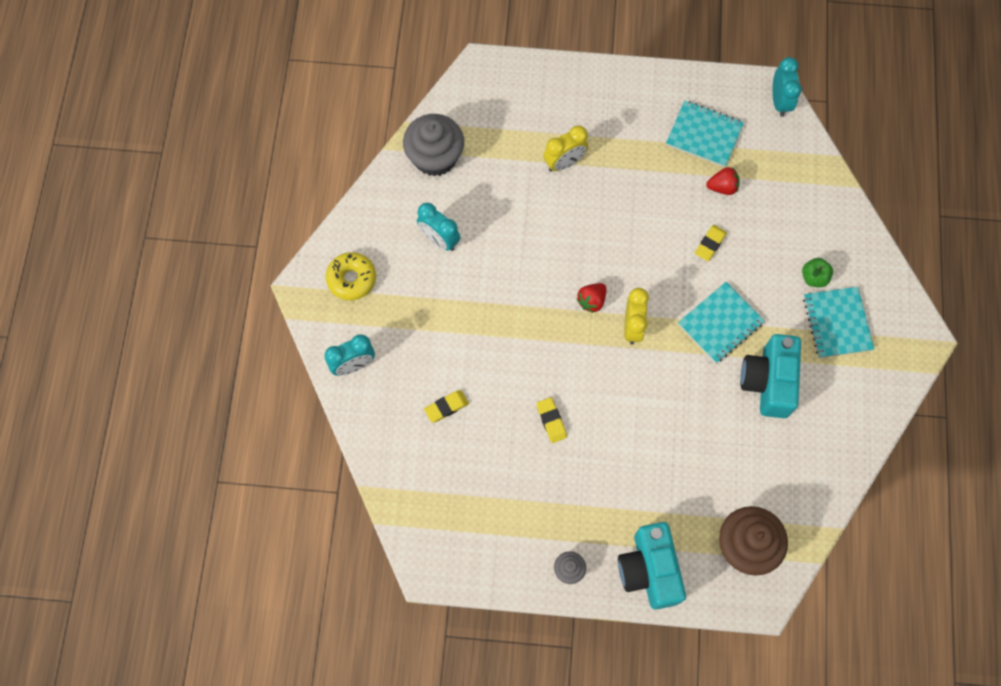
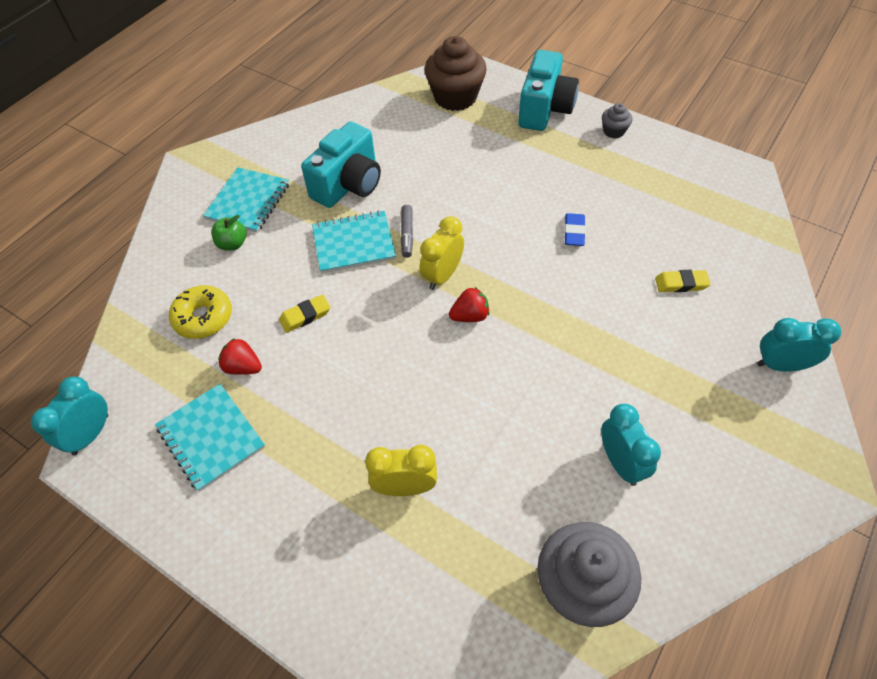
camera: 150 degrees left, 15 degrees down
(351, 279) = (759, 465): yellow donut -> yellow donut (203, 318)
(551, 421) = (574, 232): yellow eraser -> blue eraser
(684, 352) = (407, 235): none -> grey marker

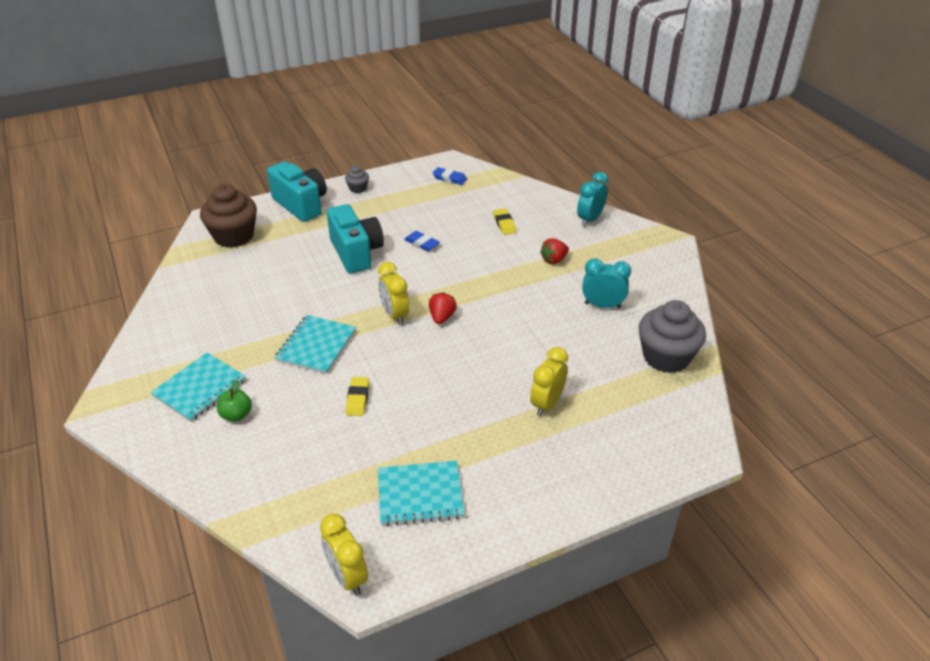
camera: 60 degrees left, 15 degrees down
(91, 434) = (347, 576): turquoise clock -> yellow clock
(203, 318) = (297, 460): yellow donut -> none
(243, 367) = (371, 452): red strawberry -> red strawberry (554, 260)
(248, 202) = (200, 388): turquoise notebook -> turquoise notebook turned 75 degrees clockwise
(348, 185) = (253, 325): turquoise camera -> turquoise camera (356, 253)
(407, 235) = (339, 316): grey marker -> none
(681, 283) = (504, 224): yellow eraser -> yellow eraser turned 45 degrees counterclockwise
(713, 190) = (449, 178): none -> blue eraser

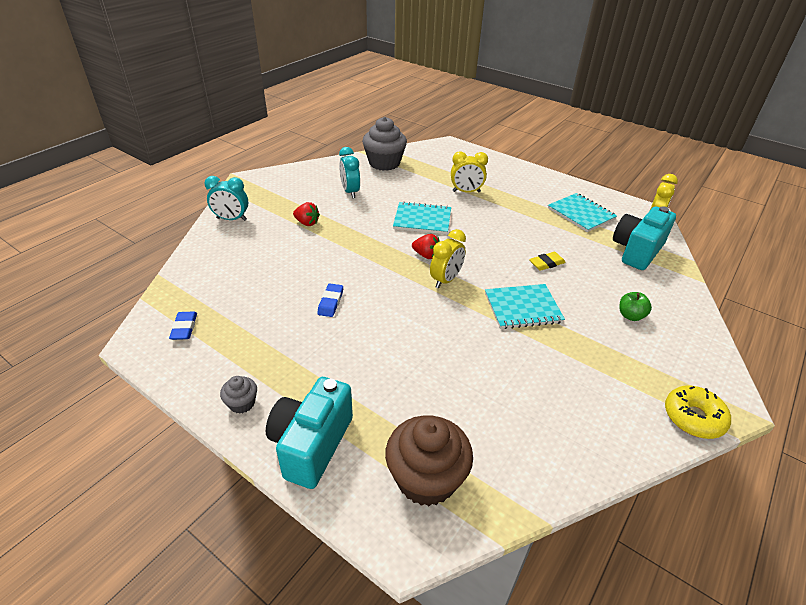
camera: 120 degrees left, 0 degrees up
(123, 377) = (693, 417): none -> yellow donut
(200, 388) = (638, 353): turquoise notebook -> turquoise notebook (422, 220)
(356, 253) = (378, 342): turquoise camera -> turquoise camera (637, 251)
(442, 317) = (426, 255): red strawberry -> red strawberry turned 135 degrees counterclockwise
(504, 224) = (264, 262): yellow eraser -> none

